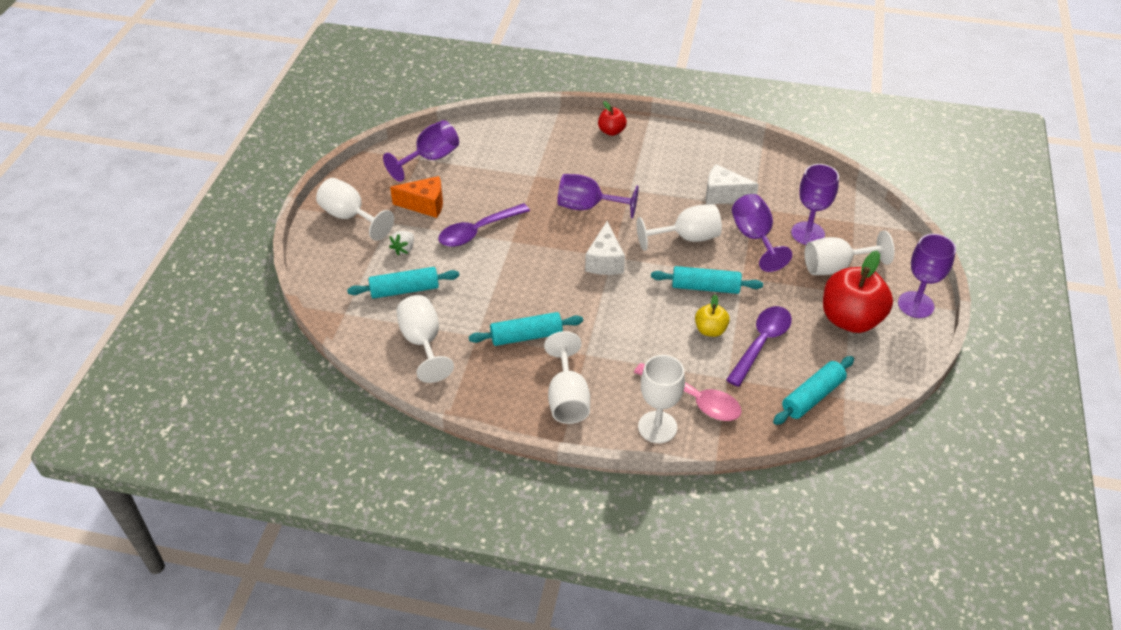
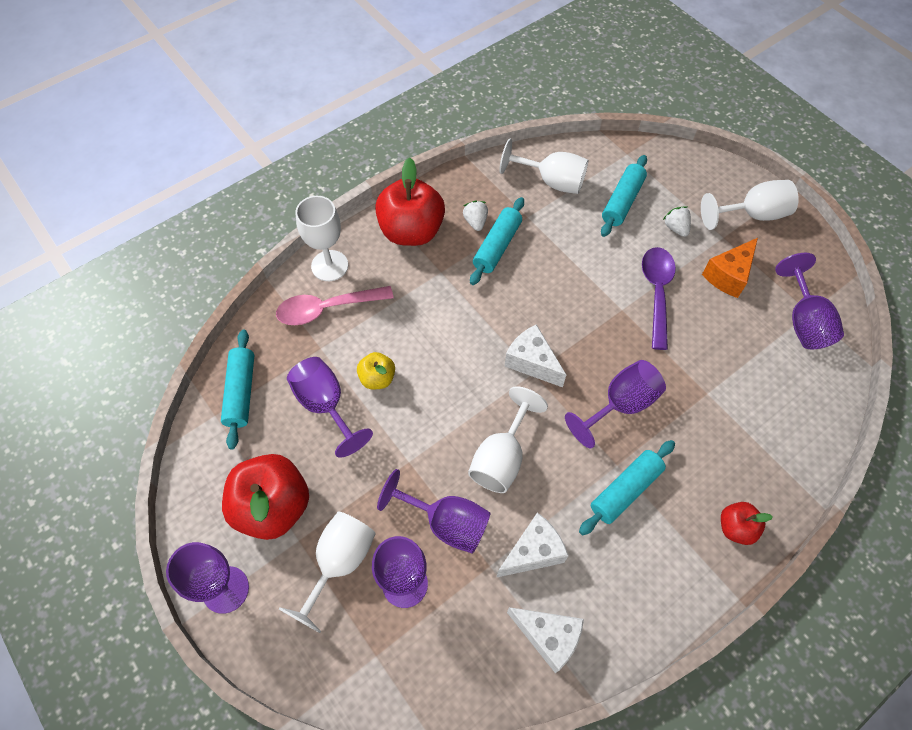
camera: 130 degrees right, 15 degrees up
(515, 364) = (475, 222): none -> white strawberry
(567, 398) = (411, 231): white goblet -> red apple
(705, 287) = (426, 417): turquoise rolling pin -> turquoise rolling pin (625, 490)
(757, 167) = (548, 637): none -> white cheese
(761, 343) = (325, 405): purple spoon -> purple goblet

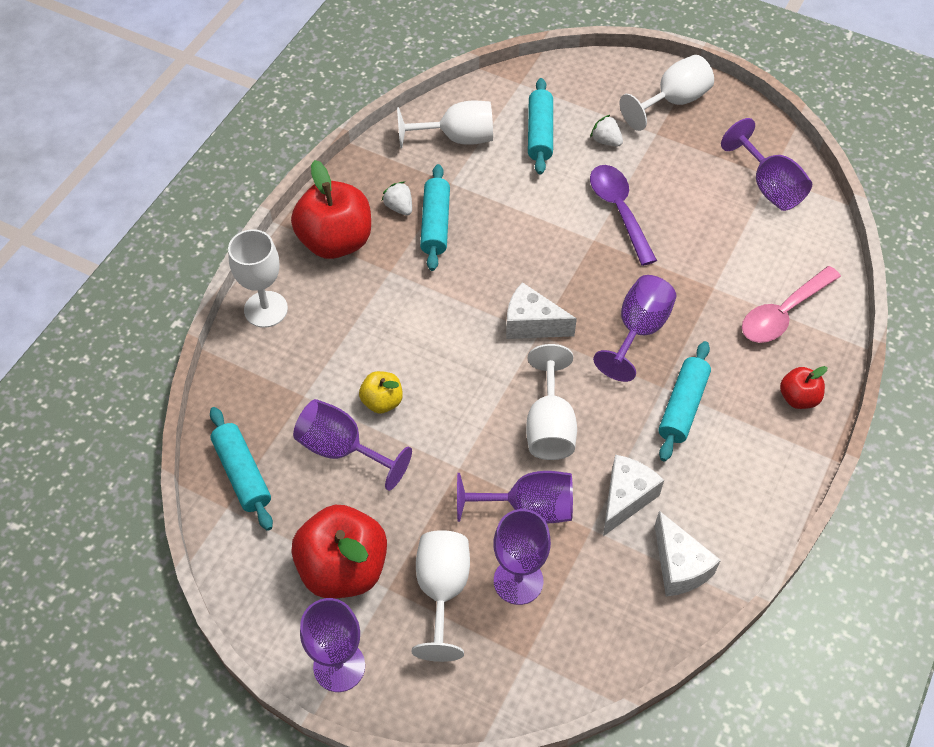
camera: 25 degrees left, 5 degrees down
(327, 309) = (288, 354): pink spoon -> pink spoon (783, 313)
(548, 637) = (679, 566): white cheese -> white cheese turned 60 degrees clockwise
(728, 275) = (679, 169): orange cheese -> none

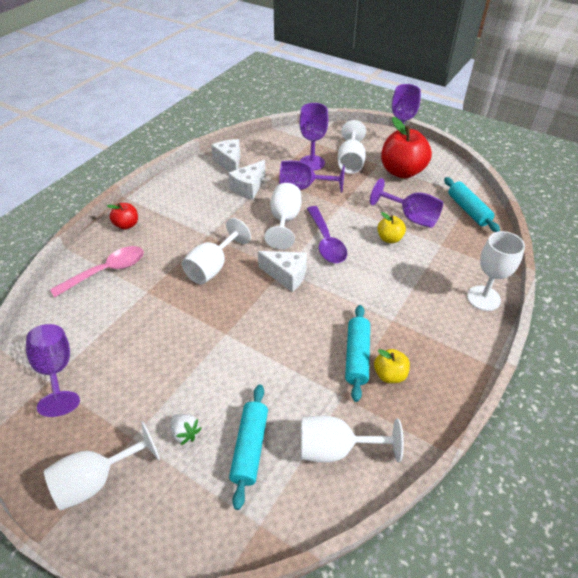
camera: 175 degrees left, 10 degrees down
(335, 241) = (441, 347): red apple -> none
(399, 207) = (389, 374): white strawberry -> yellow apple
(619, 210) = (197, 357): purple spoon -> purple spoon (326, 242)
(638, 330) = (212, 267): purple goblet -> white goblet
(683, 407) = (200, 225): turquoise rolling pin -> none

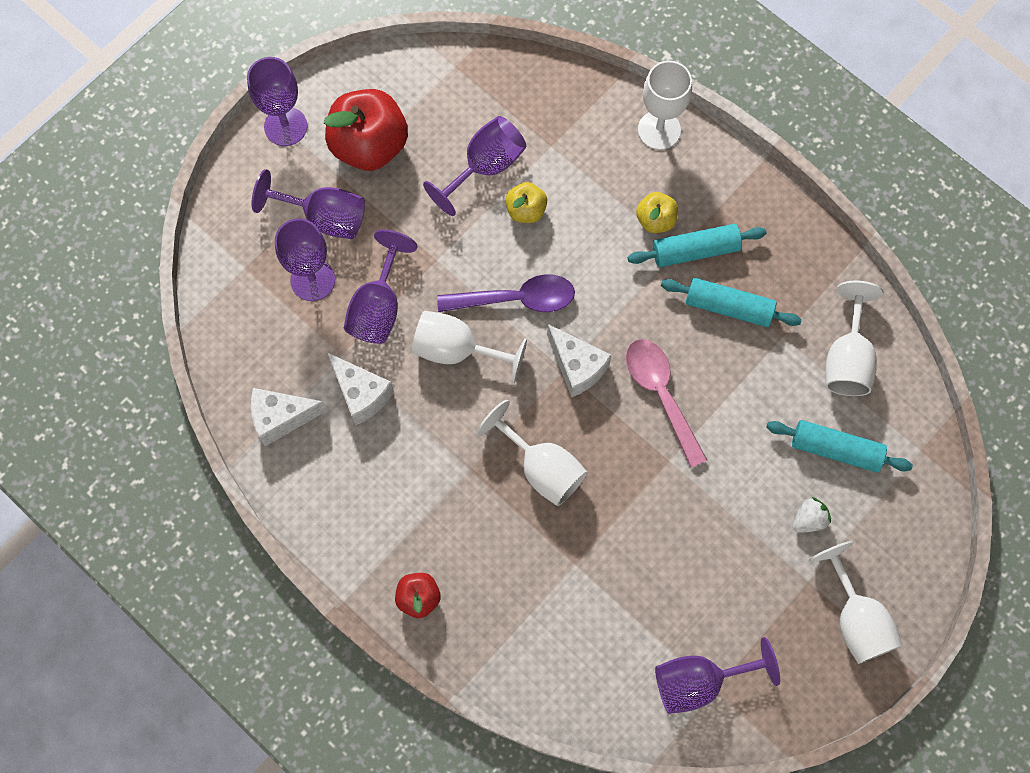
camera: 80 degrees left, 25 degrees up
(107, 271) = (523, 625): pink spoon -> pink spoon (661, 394)
(286, 276) = (577, 367): white cheese -> white cheese turned 105 degrees clockwise
(350, 162) = (324, 217): white goblet -> purple goblet
(389, 374) = (760, 277): yellow apple -> yellow apple (655, 220)
(468, 210) = (484, 84): turquoise rolling pin -> turquoise rolling pin (695, 250)

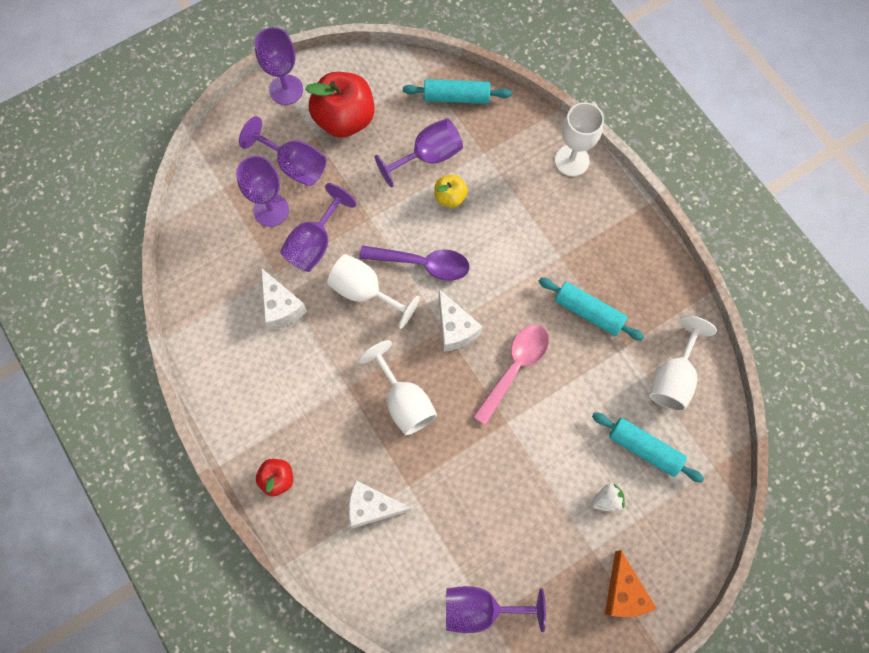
camera: 15 degrees right, 0 degrees up
(281, 418) = (215, 310): white cheese -> white cheese (372, 507)
(655, 220) = (549, 229): yellow apple -> none
(661, 394) = (515, 368): pink spoon -> pink spoon turned 45 degrees clockwise
(695, 250) = (574, 261): turquoise rolling pin -> turquoise rolling pin (456, 97)
(855, 619) = (623, 592): white goblet -> orange cheese

